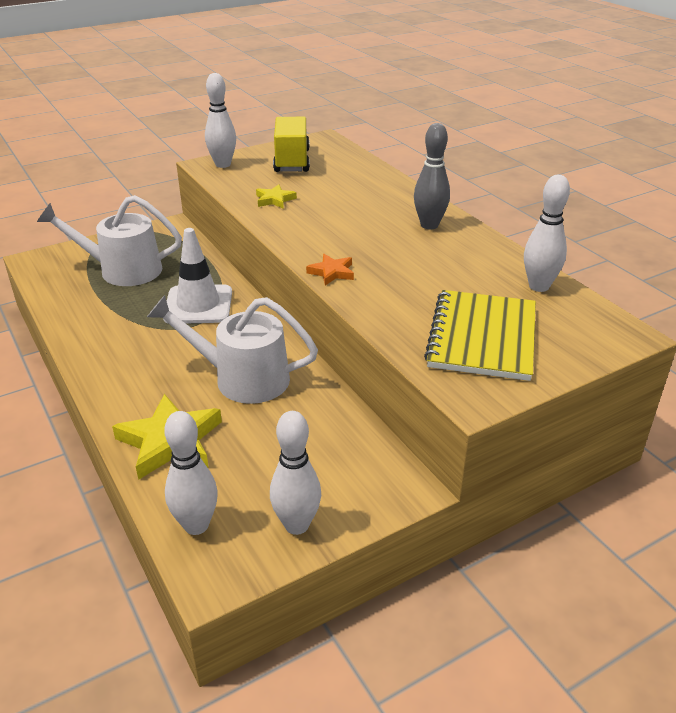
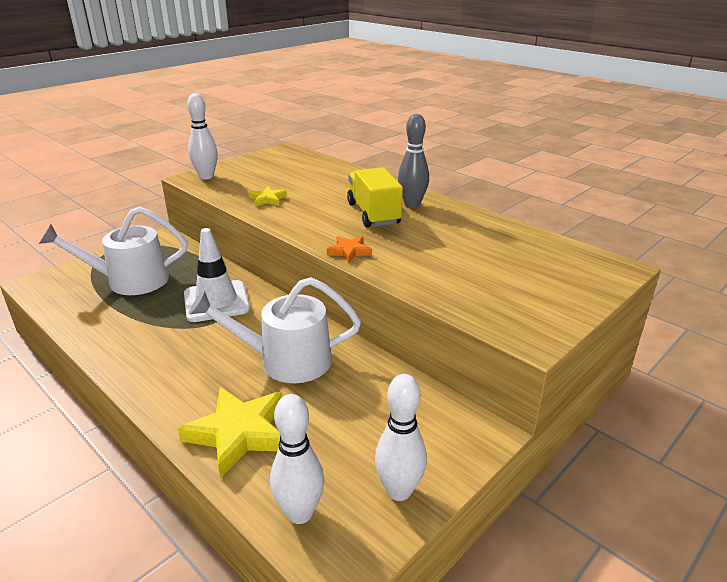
camera: 15 degrees left, 5 degrees down
(292, 161) = (268, 168): yellow truck -> yellow truck (373, 214)
(482, 337) = (508, 286): yellow notebook -> none
(539, 286) = (528, 240): white bowling pin -> none

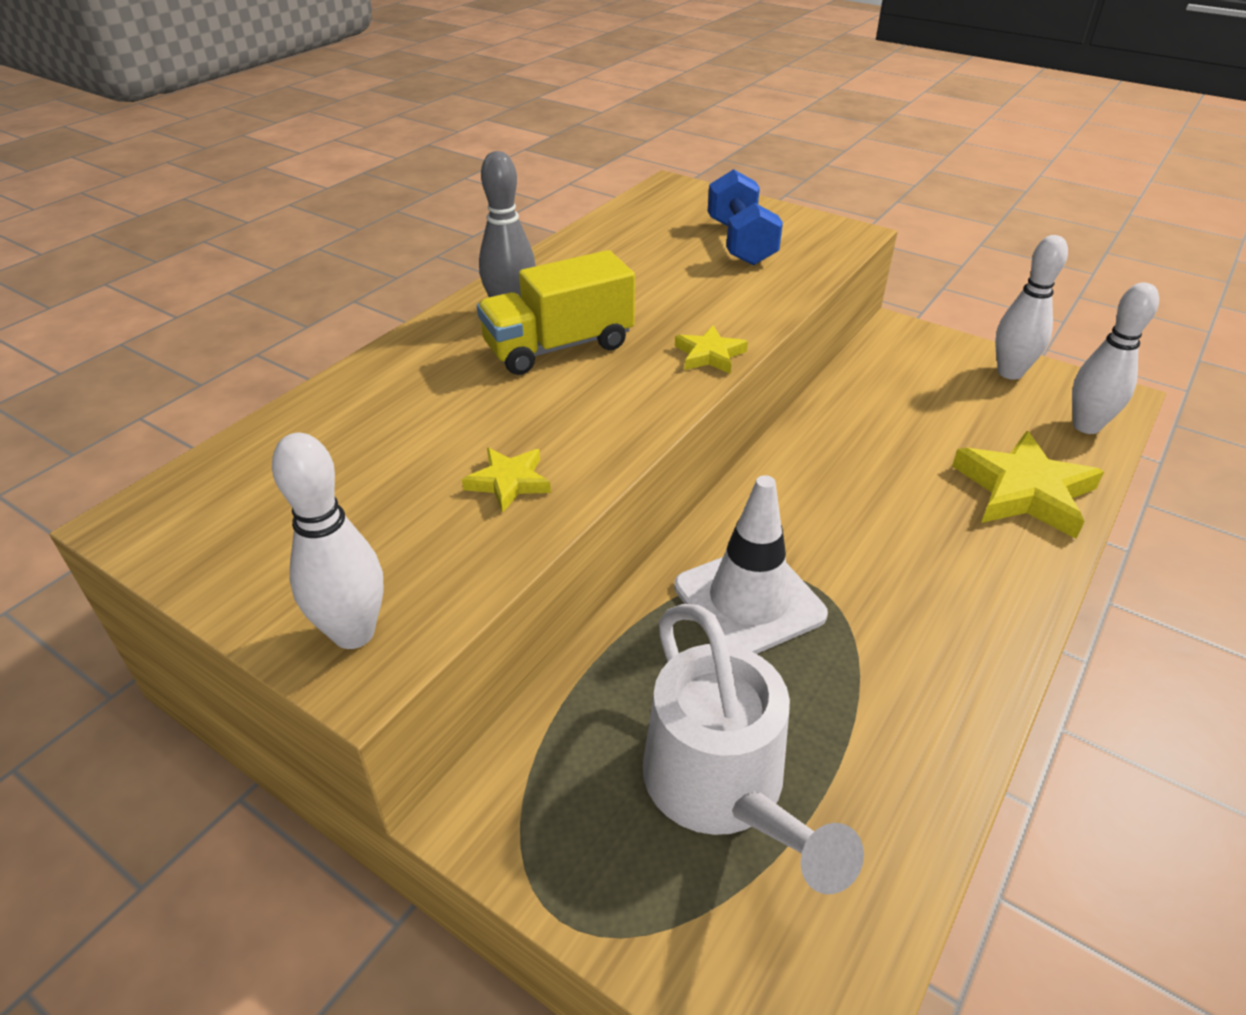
camera: 100 degrees left, 10 degrees up
(286, 360) = (866, 480): white watering can -> none
(349, 251) = (709, 355): orange star -> yellow star
(508, 283) = (741, 243): none -> blue dumbbell

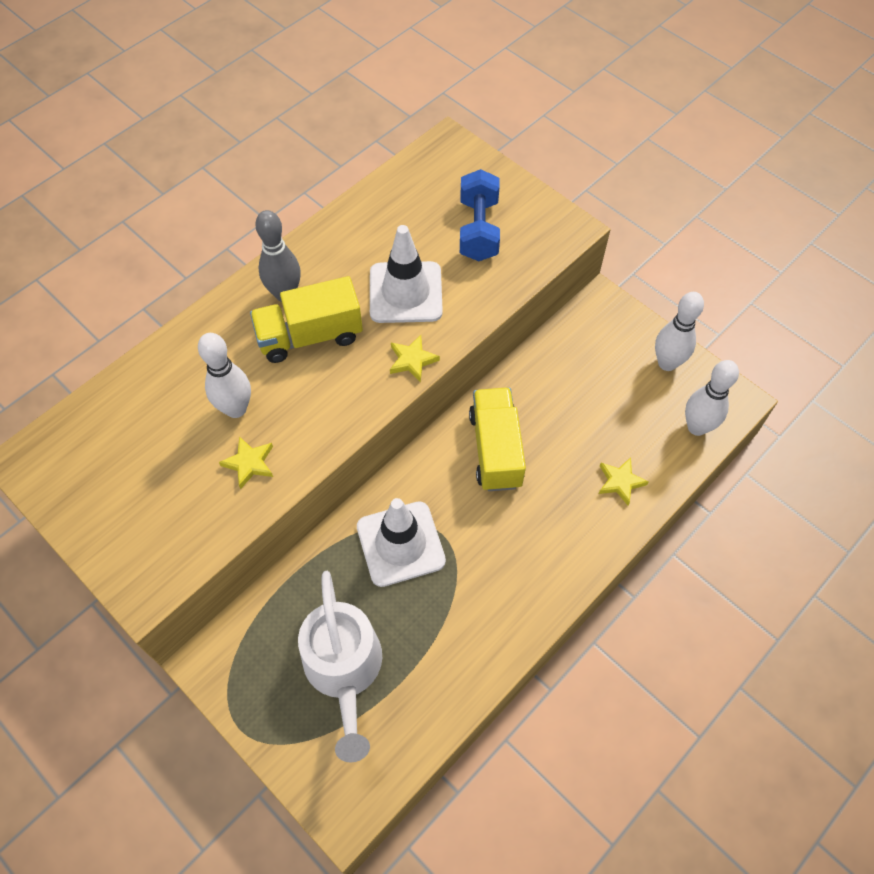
camera: 10 degrees right, 20 degrees up
(354, 633) = (142, 567): white bowling pin -> white bowling pin (236, 409)
(673, 298) = (405, 292): none -> white traffic cone
(838, 478) = (495, 449): none -> yellow truck
(1024, 491) = (620, 482): yellow star -> yellow star, size x0.52

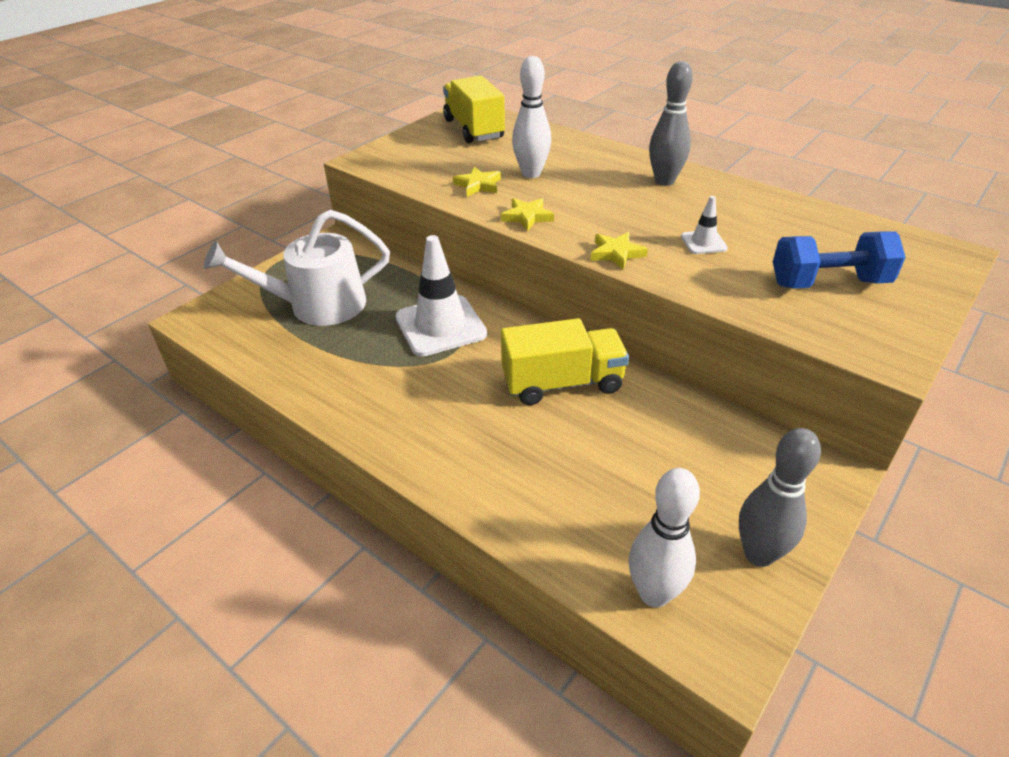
camera: 85 degrees right, 20 degrees down
(310, 336) = (622, 197): yellow truck -> yellow truck (474, 129)
(405, 292) = (703, 242): white traffic cone -> white traffic cone, size x0.47
(620, 482) = (540, 499): yellow star -> yellow star (527, 217)
(667, 363) = (759, 554): white bowling pin -> grey bowling pin

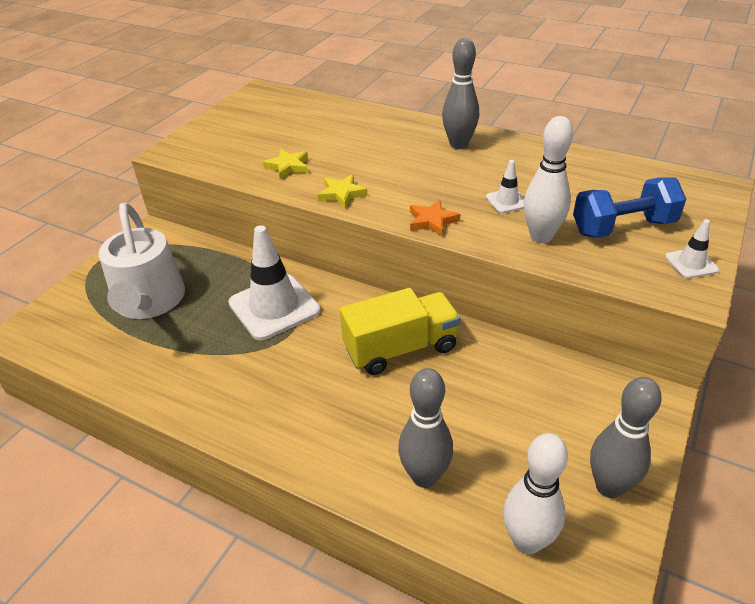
camera: 10 degrees left, 0 degrees up
(318, 305) = (149, 302): white watering can -> white watering can turned 75 degrees counterclockwise
(474, 129) = (271, 110): yellow truck -> none
(531, 174) = (335, 150): white bowling pin -> white bowling pin (541, 236)
(559, 512) = (424, 476): none -> grey bowling pin
(616, 253) = (432, 221): yellow star -> orange star
(899, 329) = (691, 263): none -> white traffic cone

